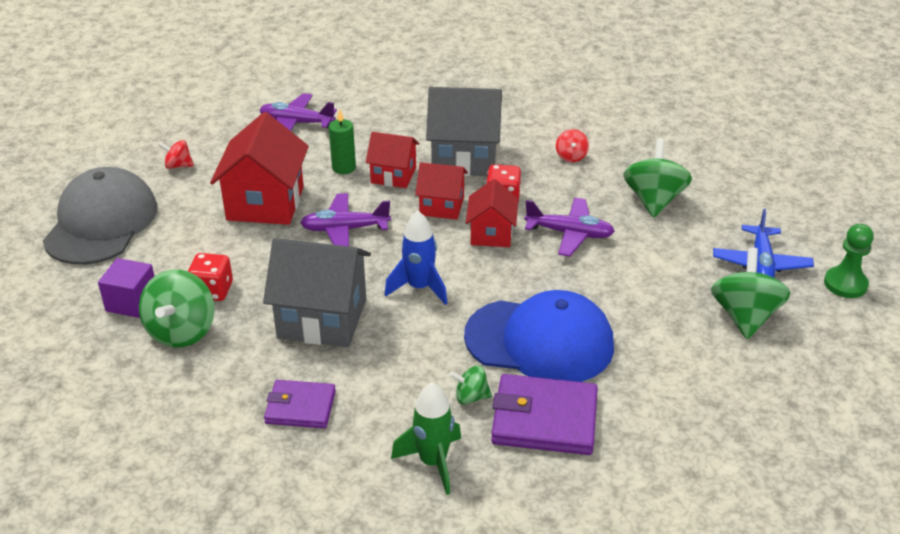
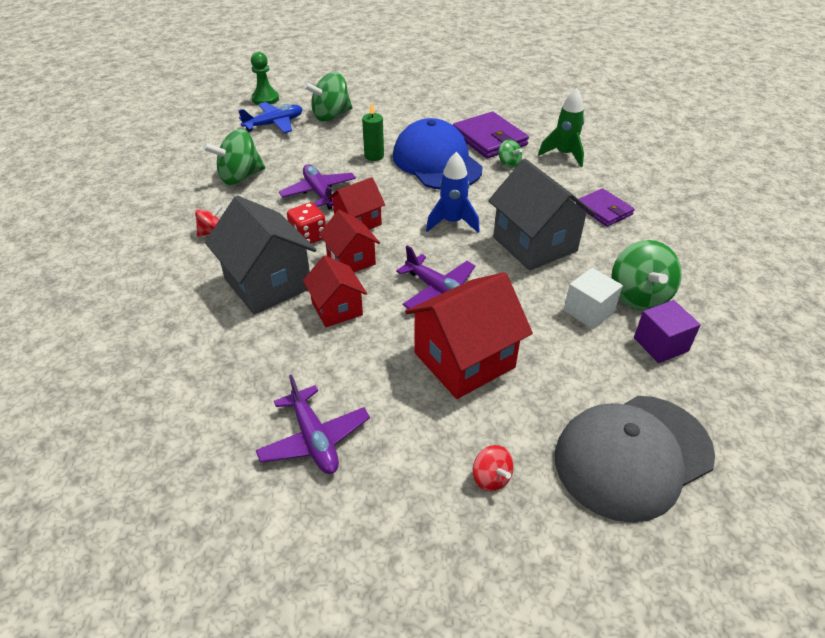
camera: 130 degrees left, 5 degrees up
(182, 331) = (638, 296): green spinning top -> green spinning top turned 120 degrees clockwise
(212, 291) = (589, 311): red dice -> white cube
(344, 168) = (358, 346): green candle -> green candle (374, 156)

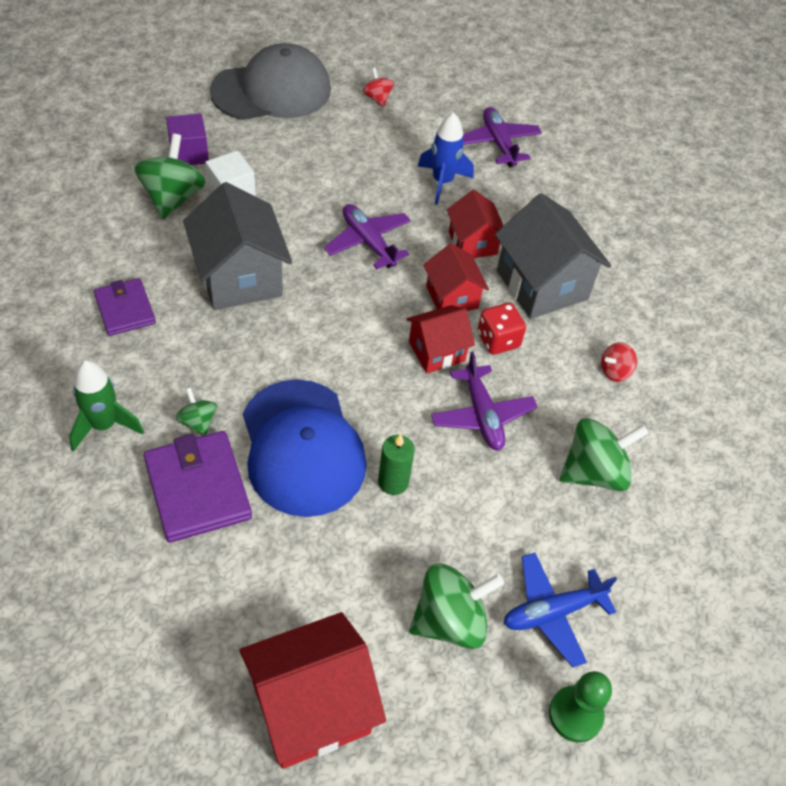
camera: 175 degrees left, 10 degrees up
(452, 222) = (321, 327): blue rocket -> blue rocket (442, 182)
(464, 360) = (366, 174): red house -> red house (311, 707)

